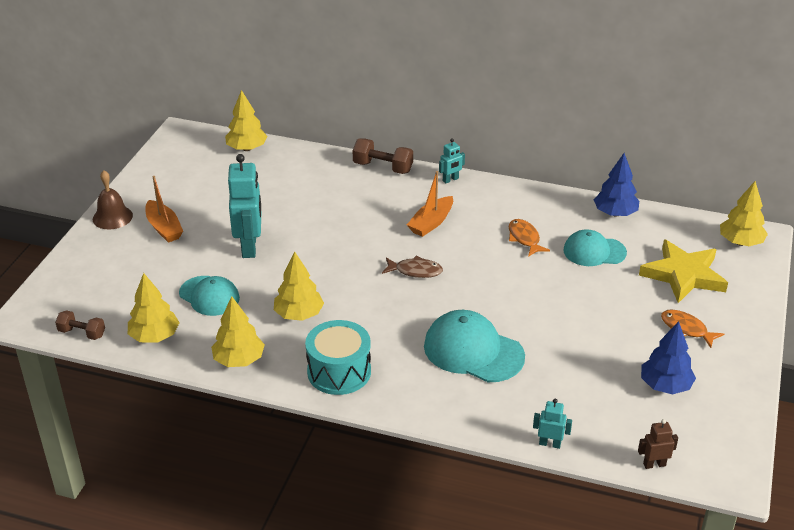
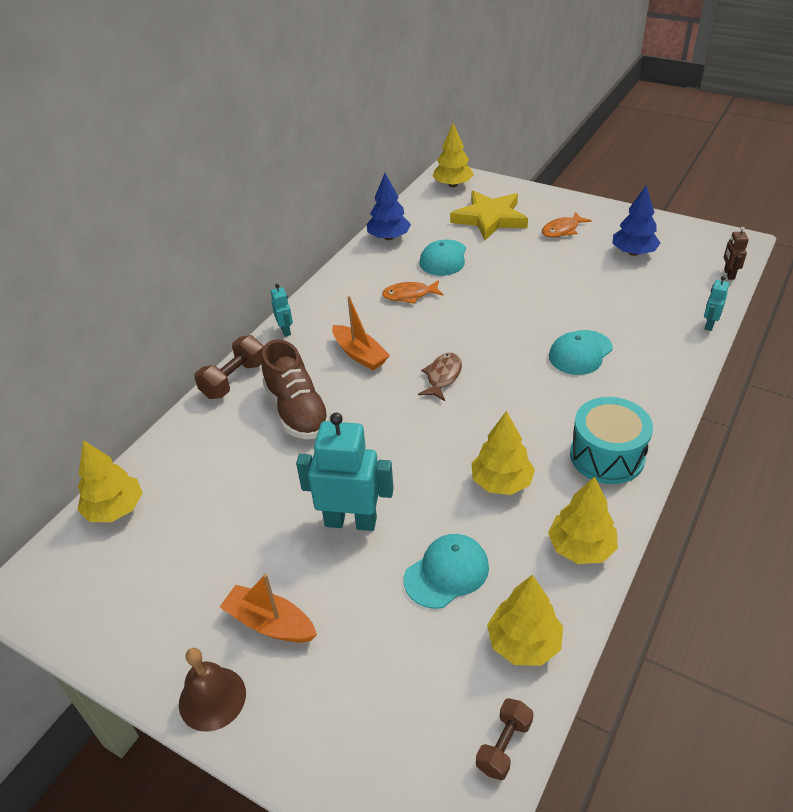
camera: 75 degrees left, 5 degrees up
(164, 228) = (270, 623): orange boat -> orange boat turned 135 degrees counterclockwise
(355, 203) = (297, 411): none -> brown shoe
(473, 351) = (580, 353): turquoise cap -> turquoise cap, size x0.67

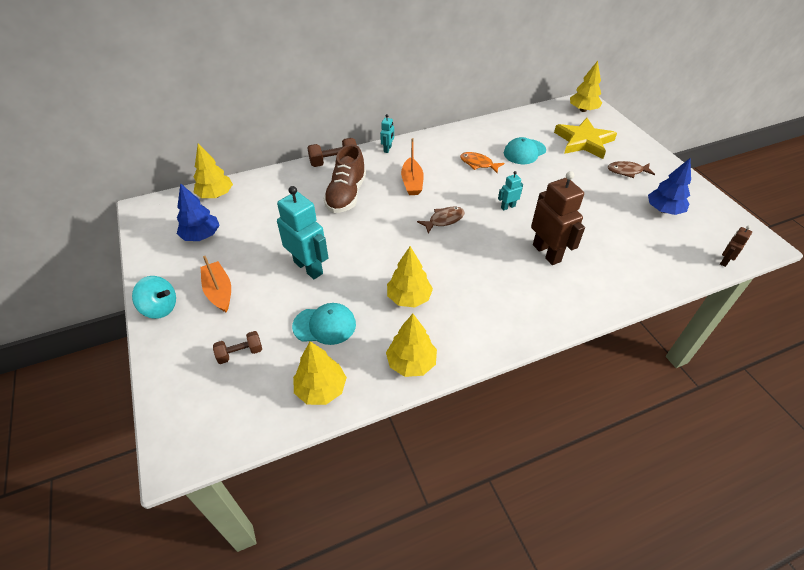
camera: 35 degrees right, 5 degrees up
(212, 698) = (160, 308): brown bell -> turquoise spinning top
(388, 237) = (504, 124): blue tree -> blue tree (201, 236)
(503, 745) = (252, 430): brown dumbbell -> brown dumbbell (240, 353)
(562, 230) = (627, 171): orange fish -> brown fish
(580, 353) = (547, 253): turquoise cap -> brown robot
(607, 456) = (489, 323): turquoise drum -> none
(709, 324) = (665, 285): turquoise robot -> turquoise robot (508, 207)

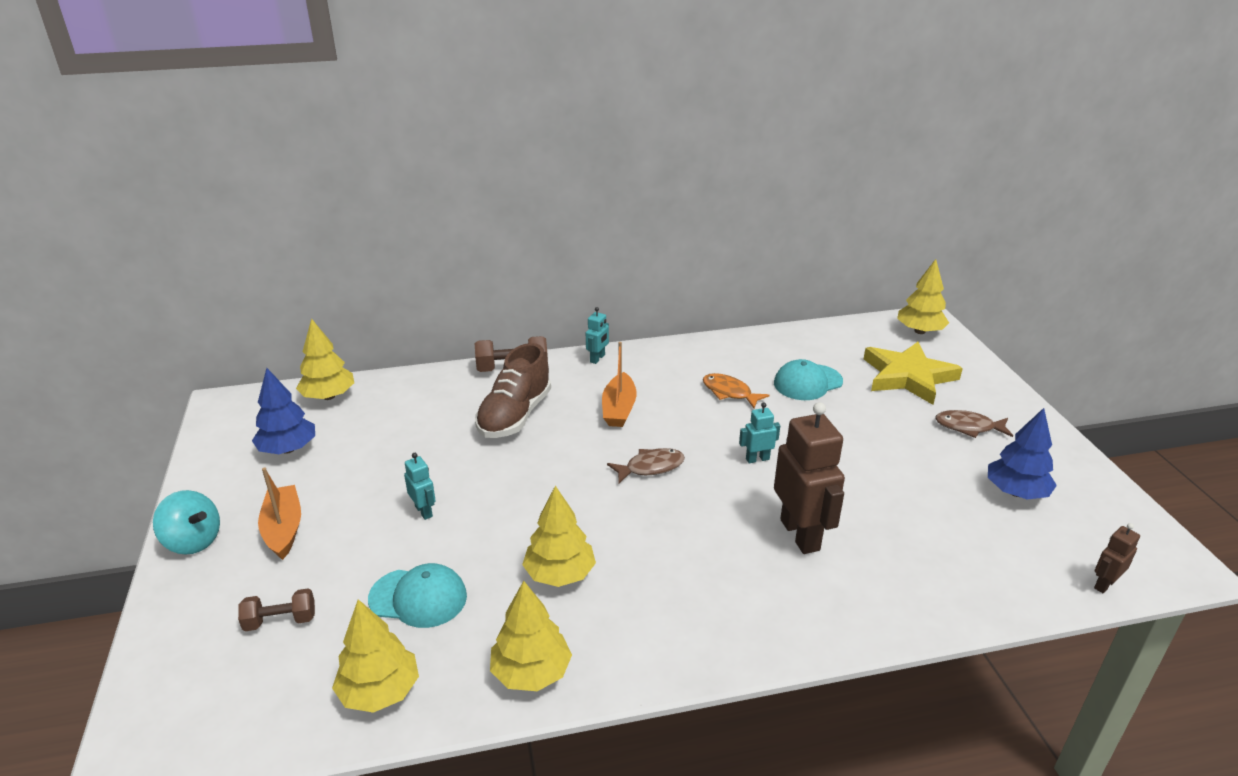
camera: 10 degrees right, 15 degrees down
(308, 267) = (424, 511): turquoise robot -> turquoise robot, size x0.48

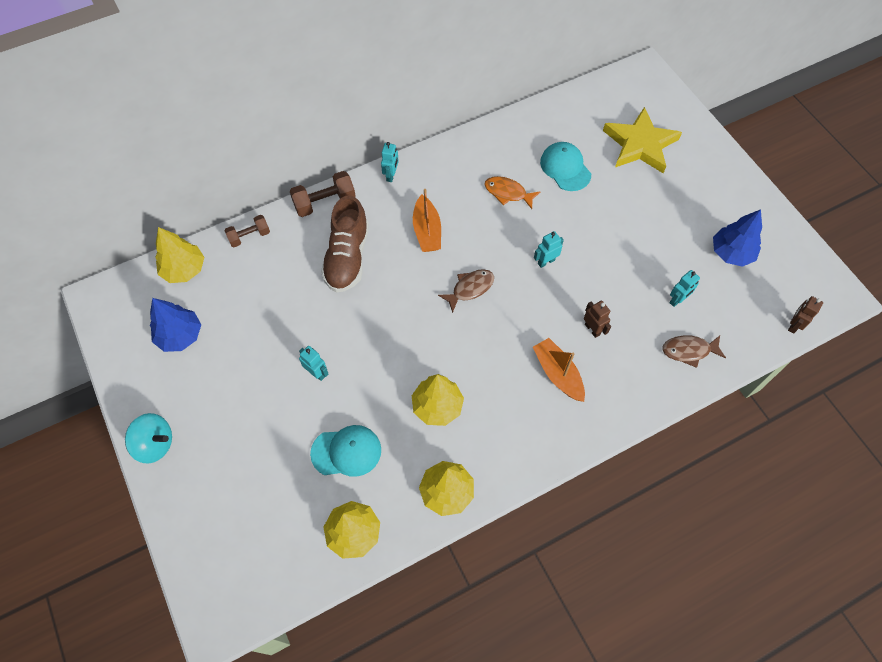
camera: 15 degrees left, 30 degrees up
(280, 621) = (258, 496): brown dumbbell -> brown dumbbell (249, 236)
(283, 529) = (218, 416): orange boat -> orange boat (558, 374)
(800, 534) = (592, 329): brown robot -> brown robot, size x0.48
(807, 382) = (565, 168): turquoise cap -> turquoise cap turned 105 degrees clockwise
(919, 331) = (641, 86): yellow tree -> none
(929, 526) = (677, 300): none -> turquoise robot
(968, 427) = (691, 192): brown fish -> brown fish (689, 351)

